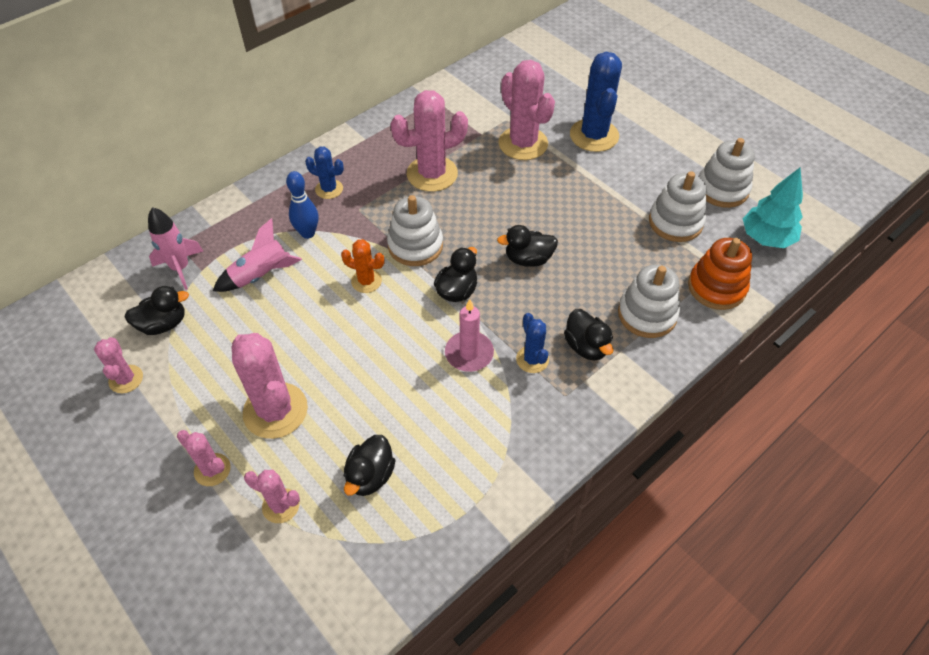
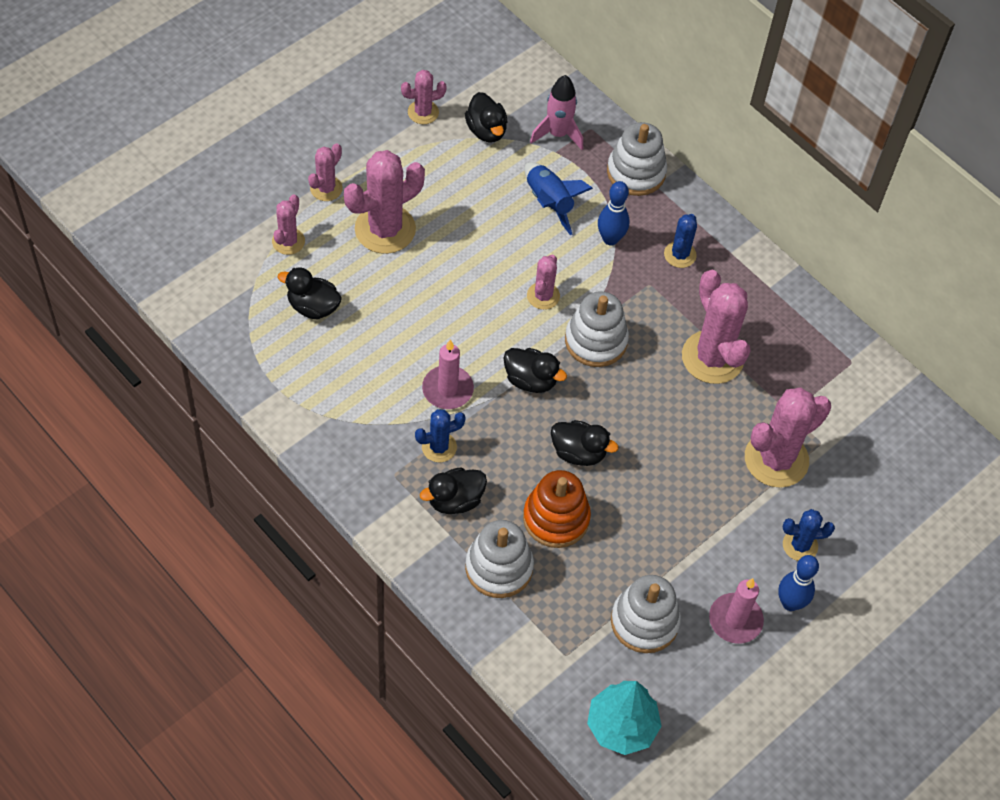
camera: 85 degrees right, 5 degrees up
(261, 275) = (549, 202): pink rocket -> blue rocket
(366, 281) = (543, 296): orange cactus -> pink cactus
(528, 259) = (578, 452): black duck -> black duck turned 120 degrees clockwise
(594, 135) = (800, 545): blue cactus -> blue cactus, size x0.54
(641, 143) = (790, 603): none -> blue bowling pin
(662, 172) = (735, 620): none -> pink candle
(716, 287) = (539, 650): orange stacking toy -> orange stacking toy (556, 518)
(722, 189) = (707, 690): white stacking toy -> white stacking toy (636, 172)

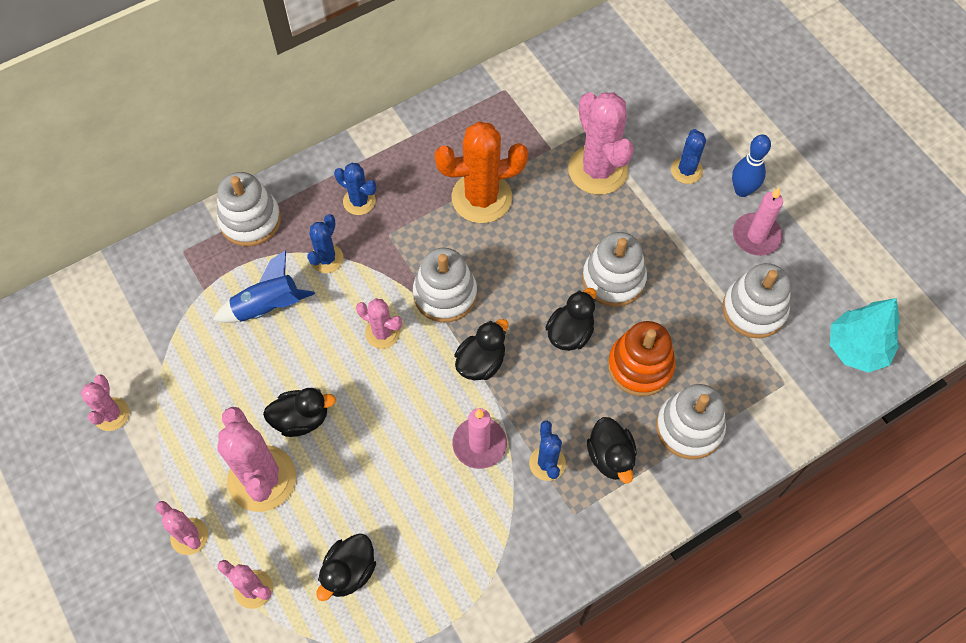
camera: 75 degrees left, 5 degrees up
(486, 130) = (156, 352): black duck -> black duck (301, 419)
(558, 134) = (181, 283): pink rocket -> none
(610, 239) = (326, 258): blue bowling pin -> blue cactus
(648, 486) = (613, 279): none -> white stacking toy
(712, 357) = (481, 198): pink cactus -> orange cactus

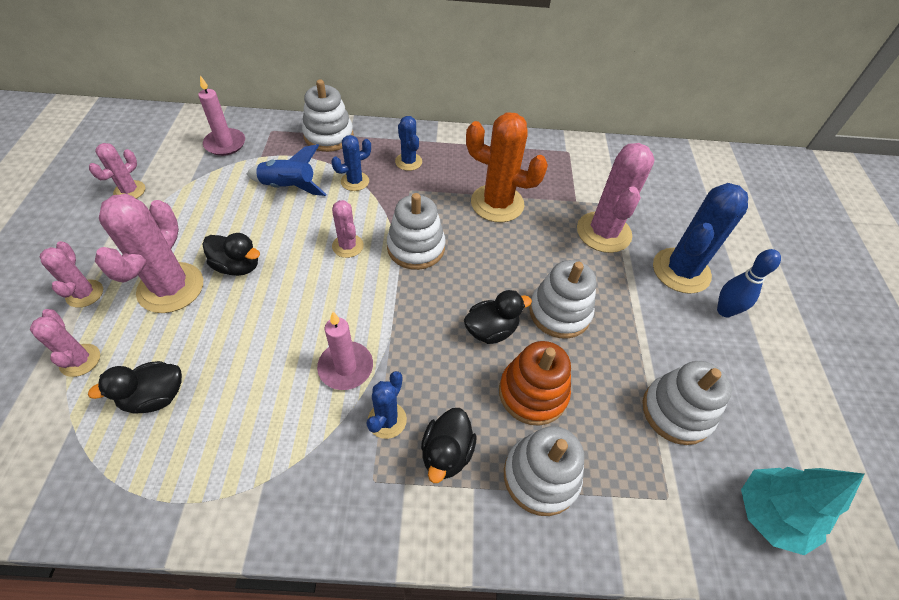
camera: 30 degrees right, 10 degrees down
(481, 362) = (401, 308): black duck -> none
(686, 170) = (681, 271): blue cactus -> blue cactus, size x1.86
(756, 236) = (716, 353): pink candle -> pink candle (225, 144)

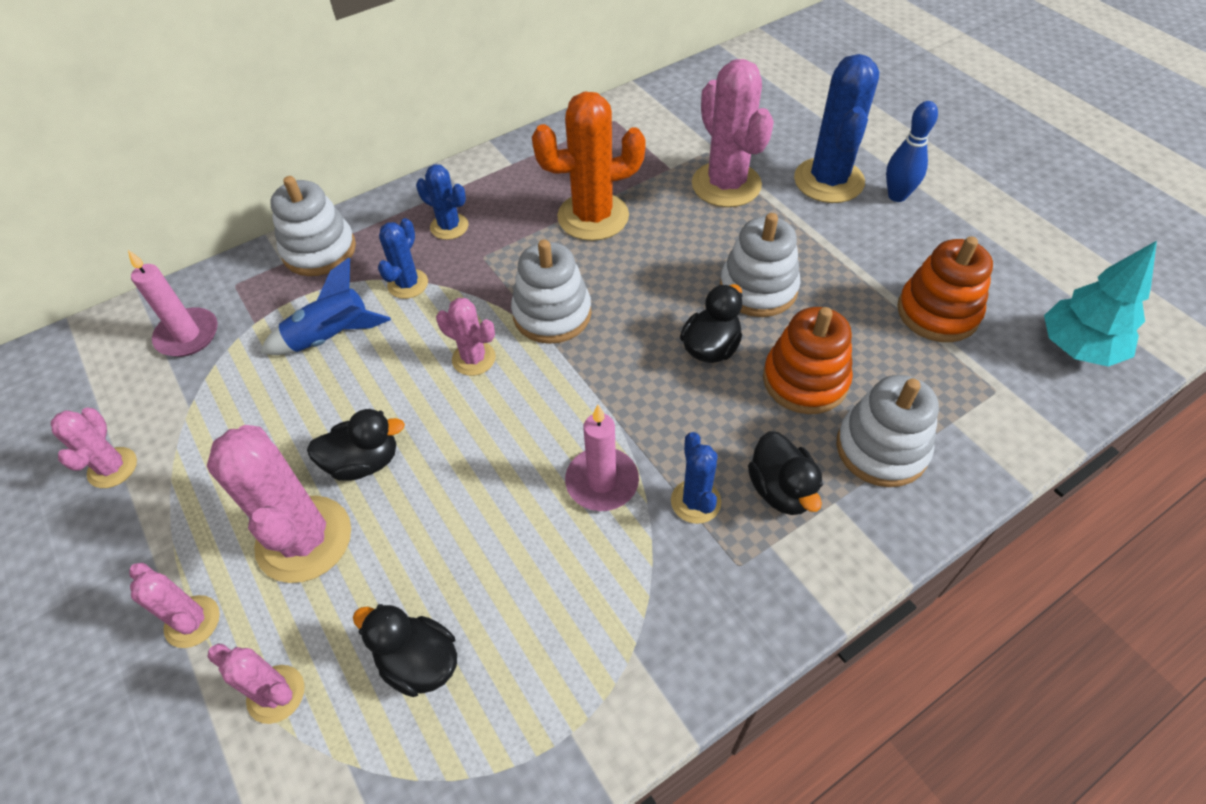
camera: 30 degrees left, 0 degrees up
(155, 397) = (418, 662): black duck -> black duck turned 90 degrees clockwise
(676, 411) = (937, 312): white stacking toy -> orange stacking toy

